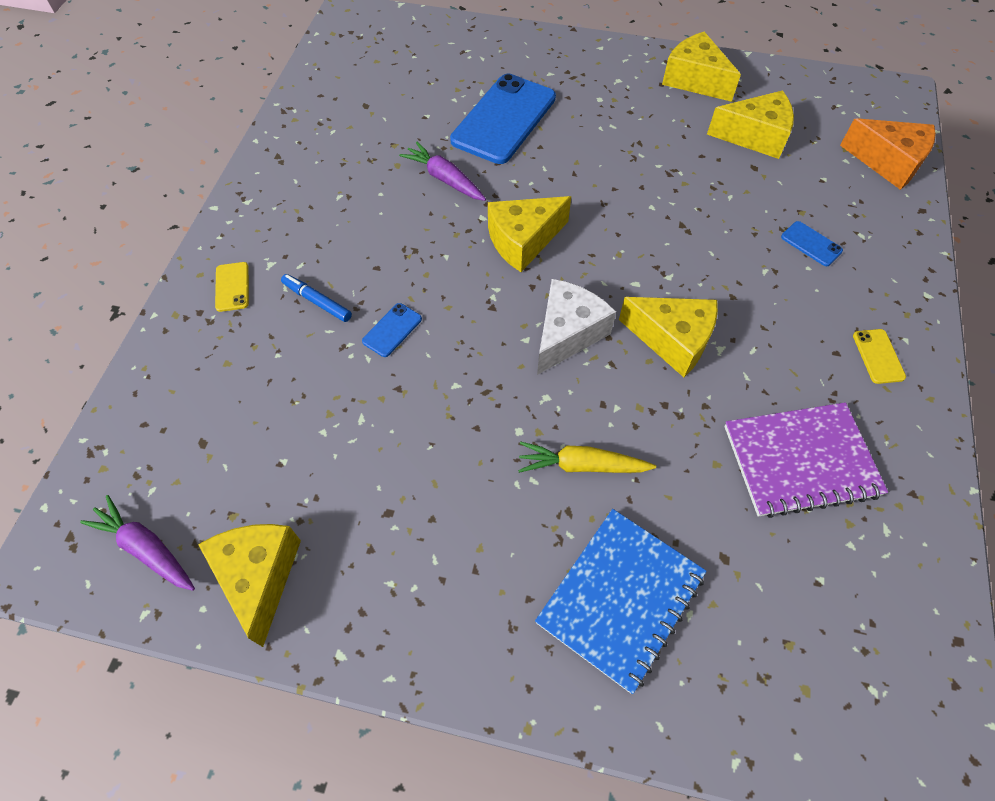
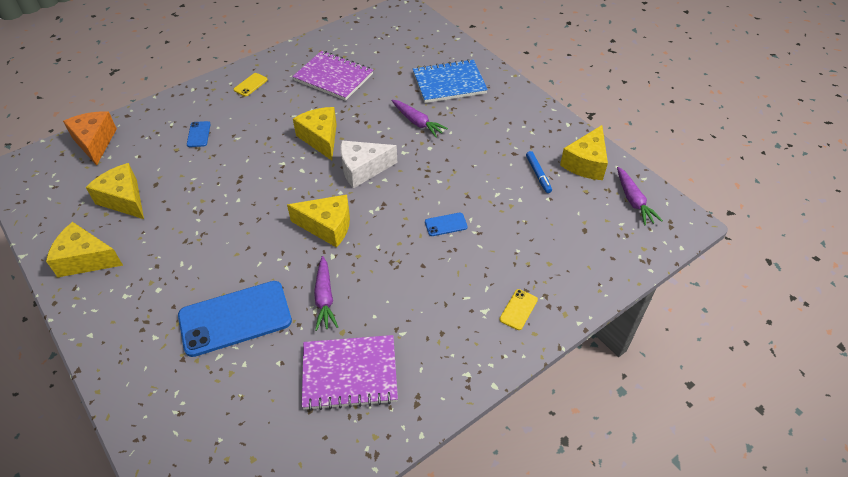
camera: 140 degrees left, 10 degrees down
(317, 301) = (473, 266): blue marker -> blue marker (538, 175)
(357, 142) = (349, 373): none -> purple notebook
(581, 465) = (417, 122): yellow carrot -> purple carrot
(694, 80) = (86, 259): yellow cheese -> yellow cheese turned 105 degrees clockwise

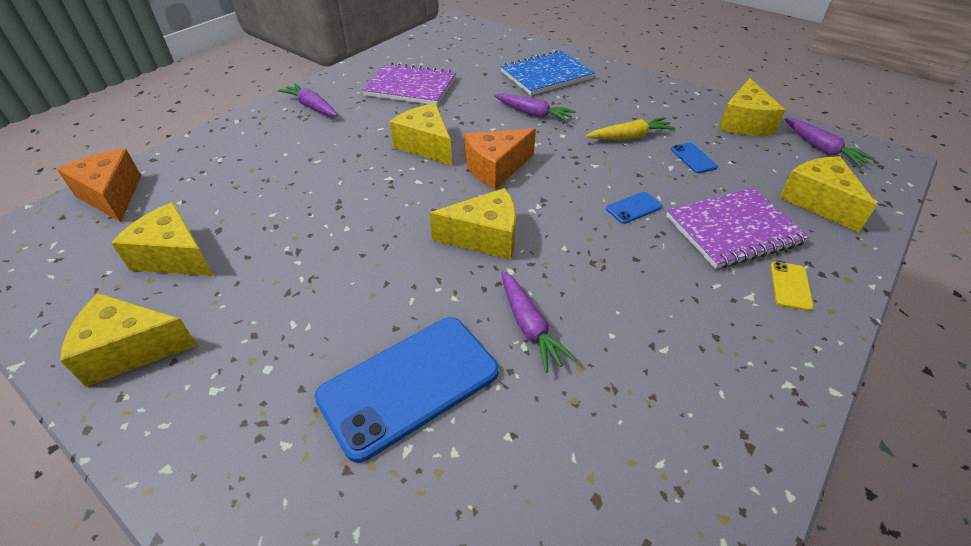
camera: 15 degrees left, 5 degrees down
(198, 134) = (262, 165): blue phone -> blue phone (693, 158)
(250, 85) = (311, 106): yellow phone -> purple carrot
(349, 373) = (626, 426): purple notebook -> purple notebook (733, 230)
(363, 169) = (496, 168): white cheese -> orange cheese
(481, 159) = (629, 137): none -> yellow carrot
(538, 175) = (702, 141): blue marker -> none
(591, 248) = (818, 202): none -> yellow cheese

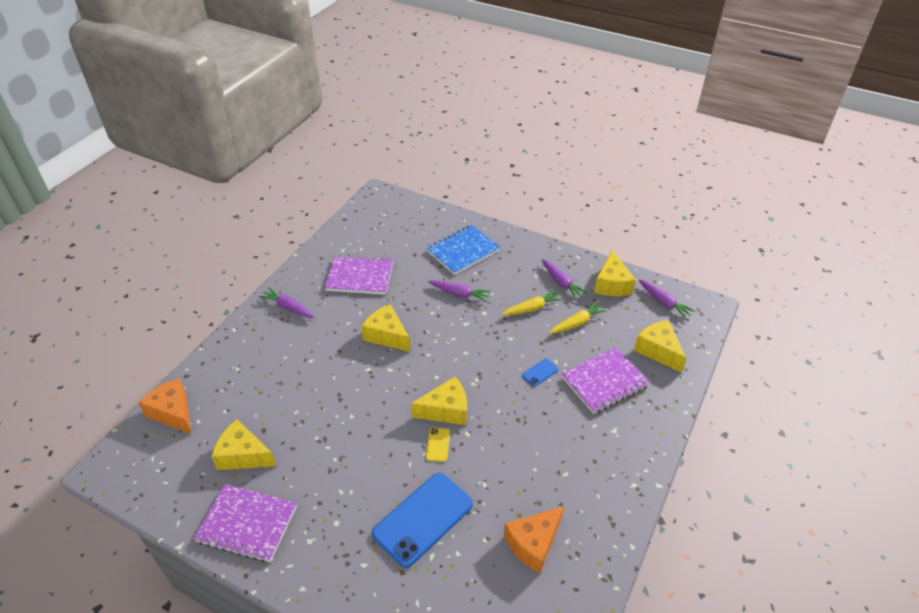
camera: 10 degrees left, 0 degrees up
(131, 349) = (247, 524): yellow cheese -> purple notebook
(496, 168) = (442, 350): orange cheese -> orange cheese (533, 543)
(529, 326) = (485, 471): purple carrot -> purple carrot (561, 283)
(693, 158) = (577, 323): blue phone -> yellow carrot
(790, 286) = (638, 419): yellow phone -> yellow phone (438, 444)

